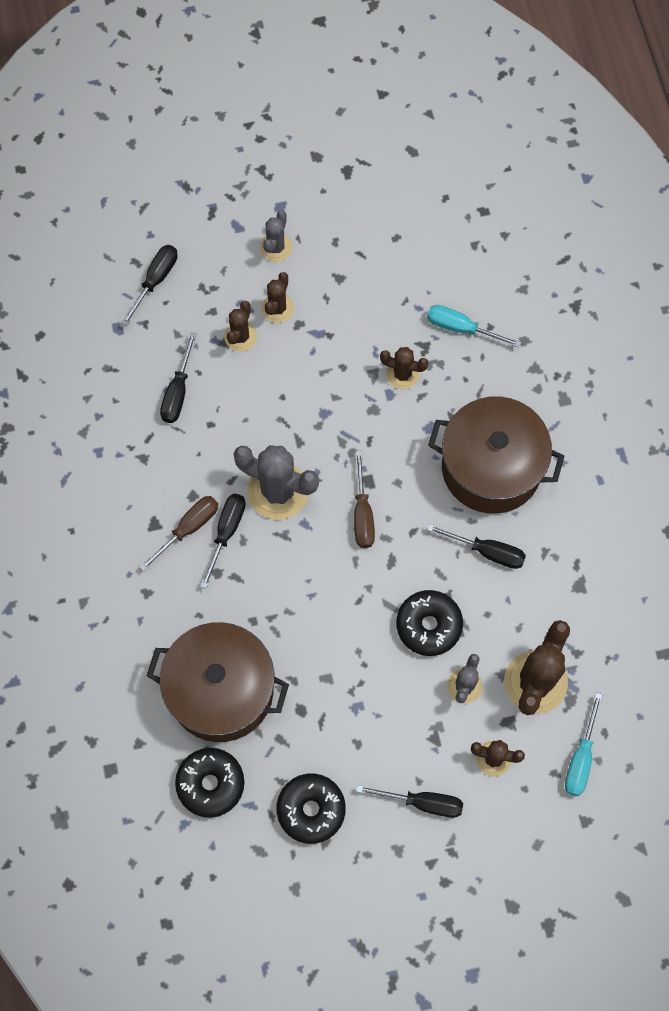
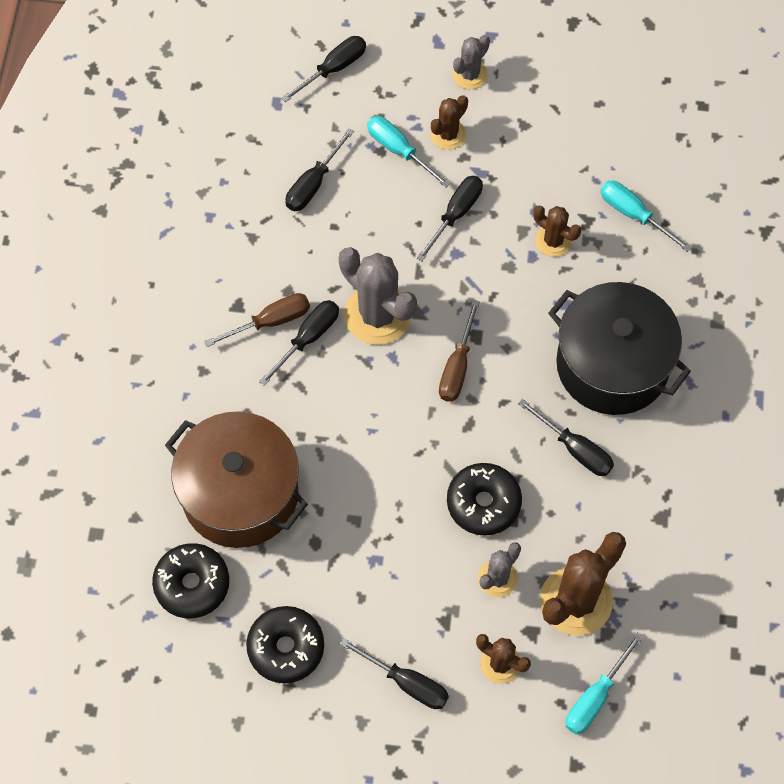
camera: 20 degrees right, 5 degrees down
(240, 337) = (399, 150): brown cactus -> turquoise screwdriver
(311, 378) = (455, 214): none -> black screwdriver
(491, 467) = (612, 365): brown pot -> black pot

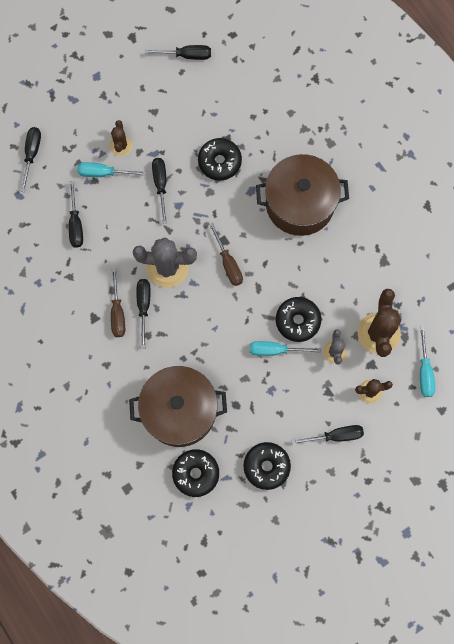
camera: 40 degrees left, 10 degrees up
(271, 321) = (117, 313): brown screwdriver -> brown screwdriver turned 150 degrees clockwise
(470, 74) = (104, 105): grey cactus -> none
(553, 241) = (219, 162): brown cactus -> black donut
(575, 449) = (317, 260): black screwdriver -> black screwdriver (186, 55)
(612, 365) = (300, 203): black pot -> brown pot
(633, 214) = (246, 118): turquoise screwdriver -> turquoise screwdriver (275, 350)

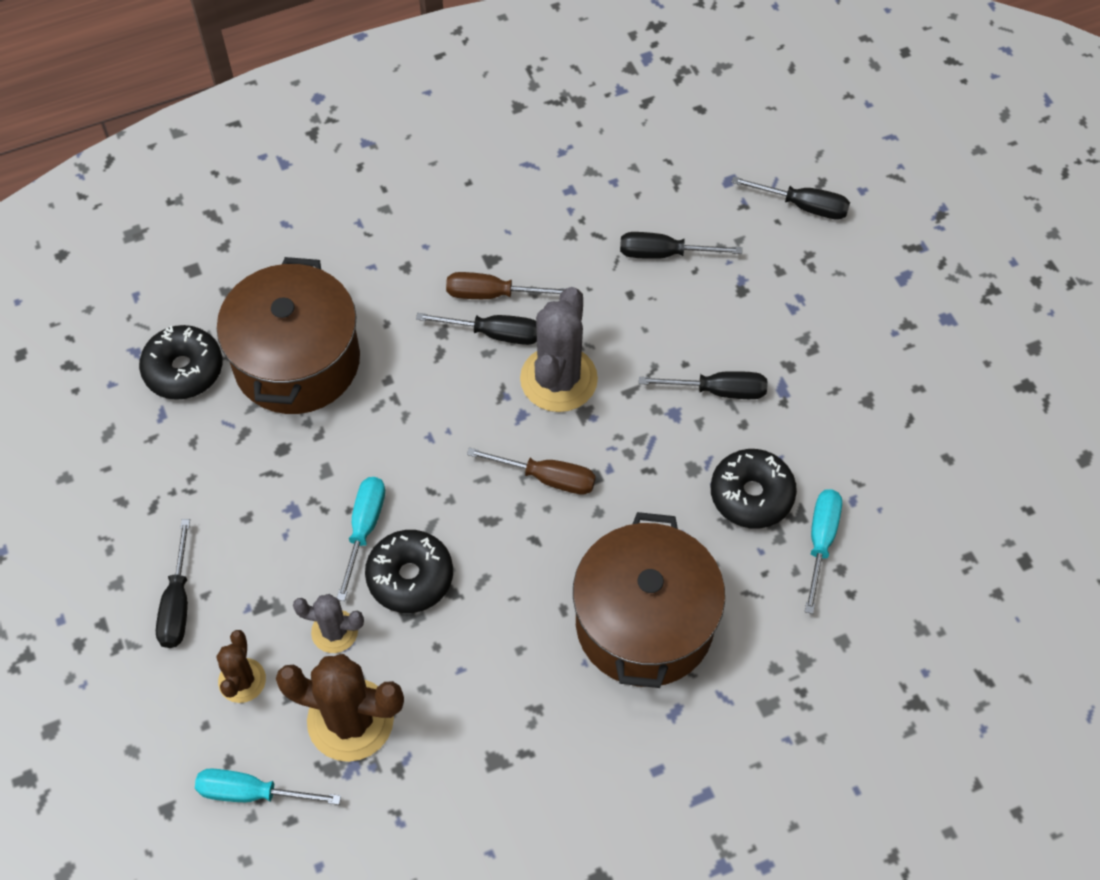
camera: 100 degrees right, 15 degrees down
(103, 173) = (754, 305): turquoise screwdriver -> turquoise screwdriver (820, 541)
(121, 145) = (804, 339): brown cactus -> none
(186, 55) = (982, 472): black screwdriver -> none
(228, 263) = (547, 478): brown screwdriver -> brown screwdriver turned 150 degrees counterclockwise
(266, 466) = (160, 479): black donut -> none

